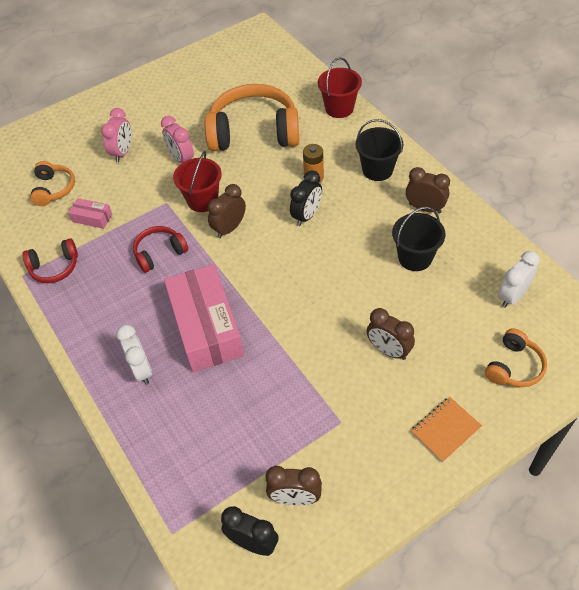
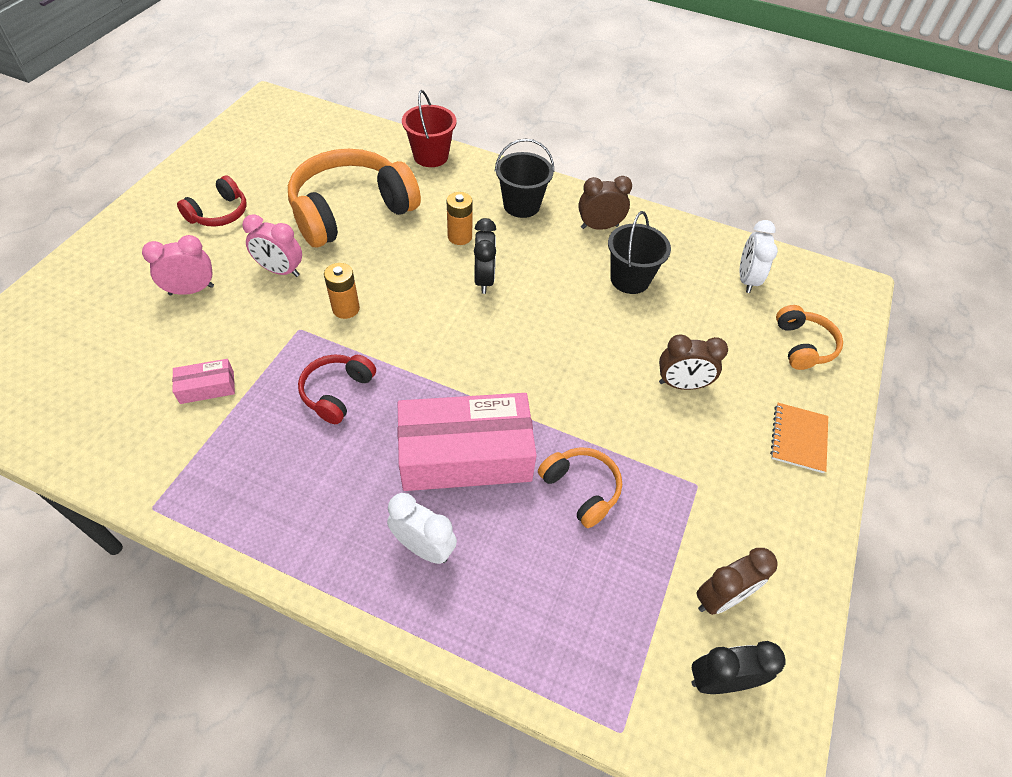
camera: 40 degrees left, 0 degrees up
(54, 189) = (118, 372): orange headphones -> orange headphones (581, 489)
(54, 267) = (197, 474): red headphones -> red headphones (219, 213)
(123, 152) = (191, 290): pink clock -> pink clock turned 90 degrees counterclockwise
(202, 200) = (346, 309): red bucket -> orange battery
(206, 327) = (465, 454): pink box -> pink box turned 45 degrees counterclockwise
(229, 228) = (404, 328): brown clock -> none

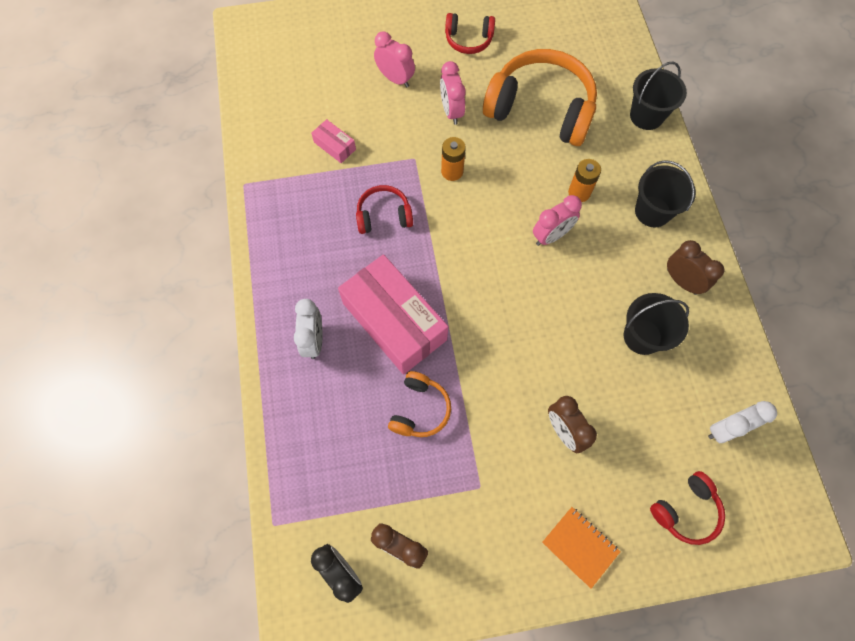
camera: 60 degrees right, 15 degrees up
(431, 156) = (646, 116): red bucket -> black bucket
(484, 279) = (551, 236): black clock -> pink clock
(798, 438) = (580, 546): orange notebook -> orange notebook turned 60 degrees clockwise
(803, 345) = (686, 510): orange headphones -> red headphones

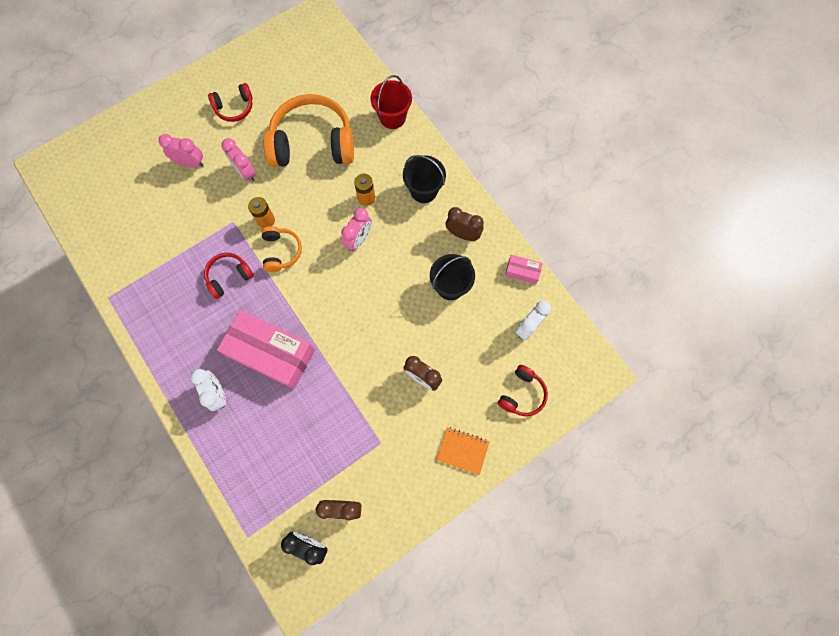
camera: 25 degrees left, 5 degrees up
(334, 146) = (166, 237): pink box -> pink box (522, 271)
(420, 409) = (316, 408): orange headphones -> orange headphones (281, 251)
(646, 116) = (392, 117): black bucket -> red bucket

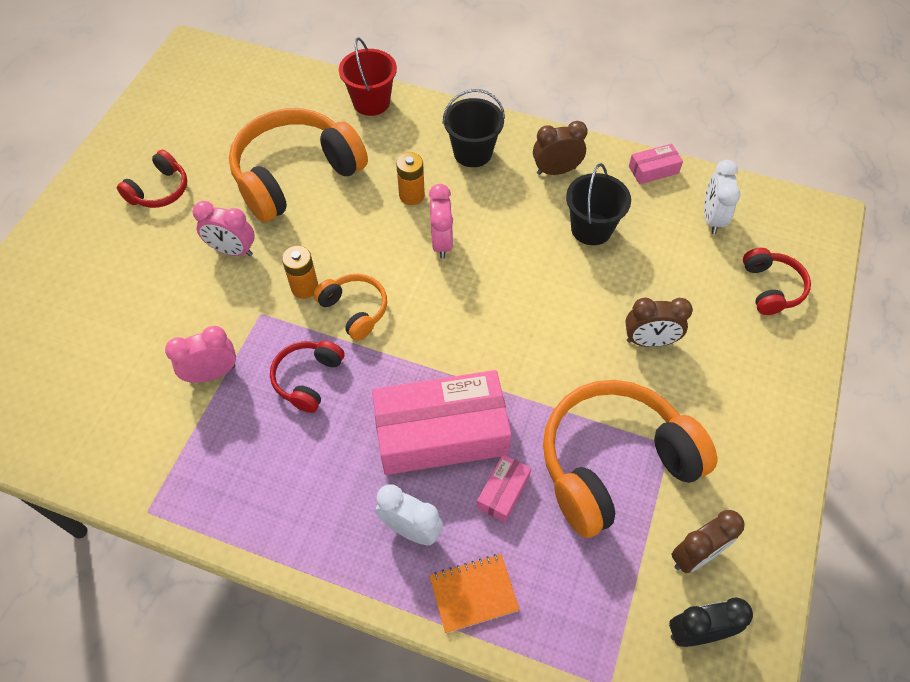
camera: 35 degrees left, 15 degrees down
(190, 163) = (146, 280): pink clock -> pink clock (212, 373)
(276, 406) = (503, 492): none -> pink box
(343, 432) = (614, 463): none -> orange headphones
(462, 450) = (767, 389): orange notebook -> orange notebook (473, 593)

